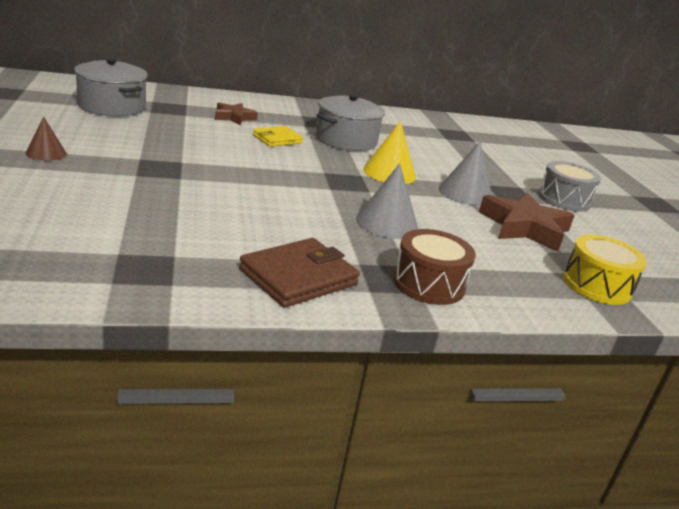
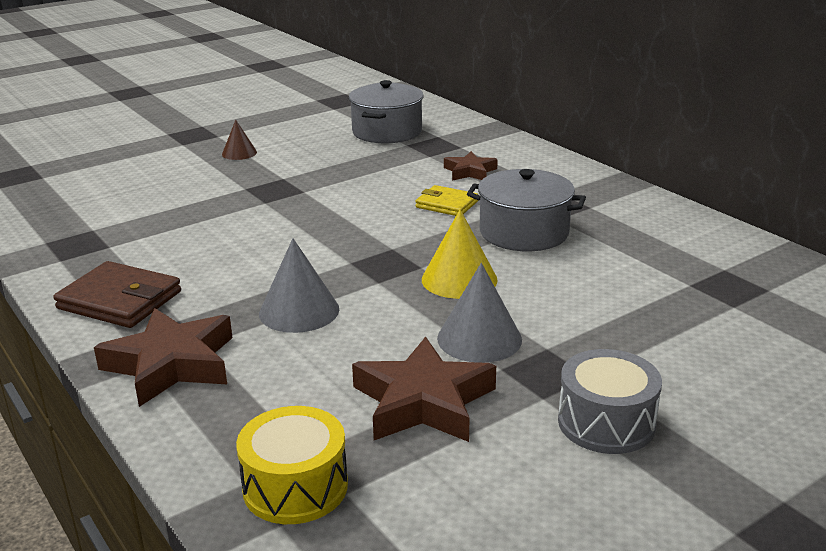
camera: 70 degrees right, 0 degrees up
(428, 284) = (171, 364): brown drum -> brown star

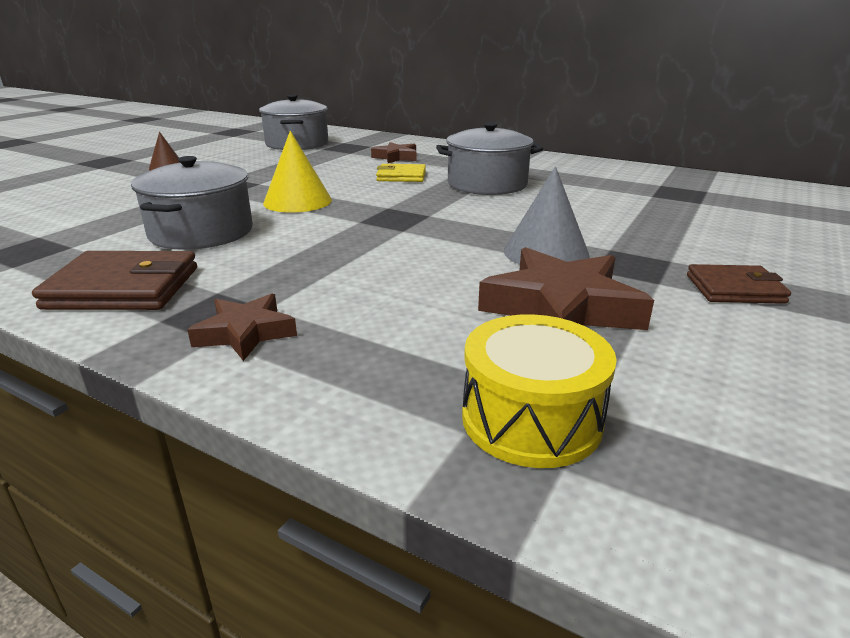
camera: 25 degrees left, 0 degrees up
(171, 364) = (245, 333): brown star -> brown star, size x0.58
(211, 250) = (201, 232): none -> grey pot
(299, 311) = (349, 262): grey cone -> none
(459, 279) = (474, 218): yellow cone -> yellow cone (297, 201)
(606, 422) = (734, 289): grey drum -> brown wallet

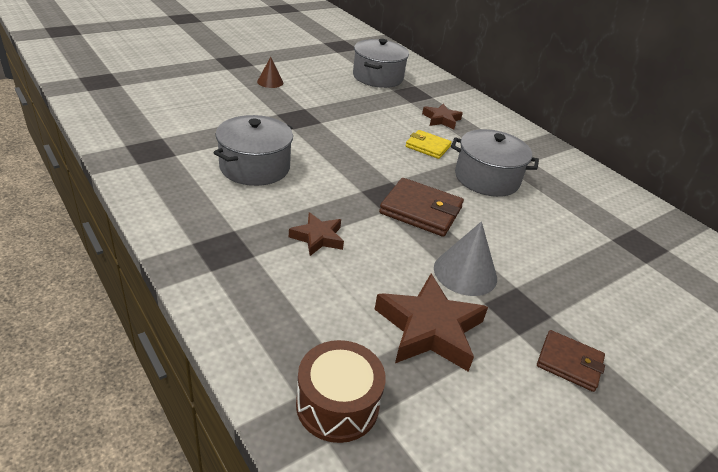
camera: 20 degrees right, 10 degrees up
(124, 288) = (186, 206): brown wallet -> brown wallet (421, 210)
(245, 333) = (230, 273): brown star -> brown star (318, 238)
(297, 201) = (334, 153): yellow cone -> none
(531, 419) = (337, 404): yellow drum -> brown drum

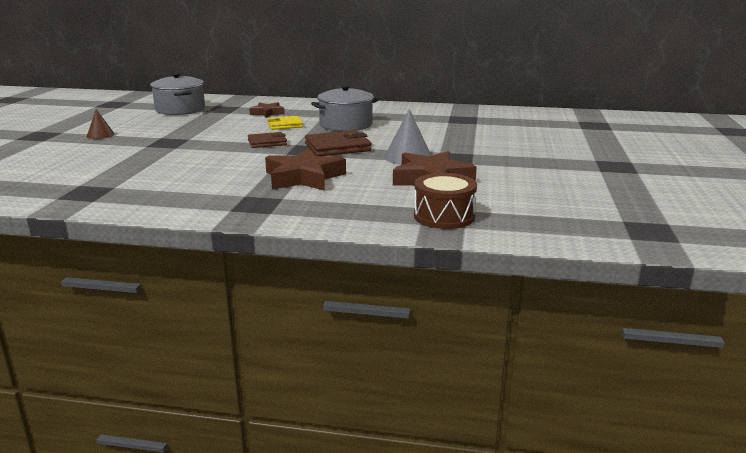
camera: 40 degrees left, 15 degrees down
(255, 167) = (191, 170): grey pot -> none
(318, 238) = (304, 177): brown star -> brown star, size x1.74
(569, 363) = (507, 162): brown wallet -> brown wallet (267, 142)

